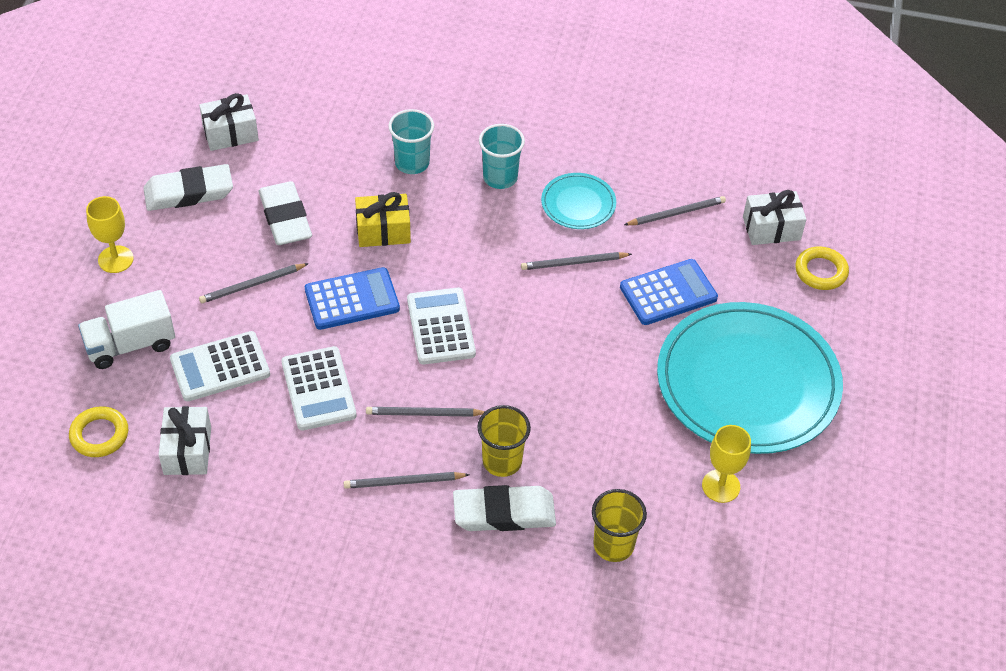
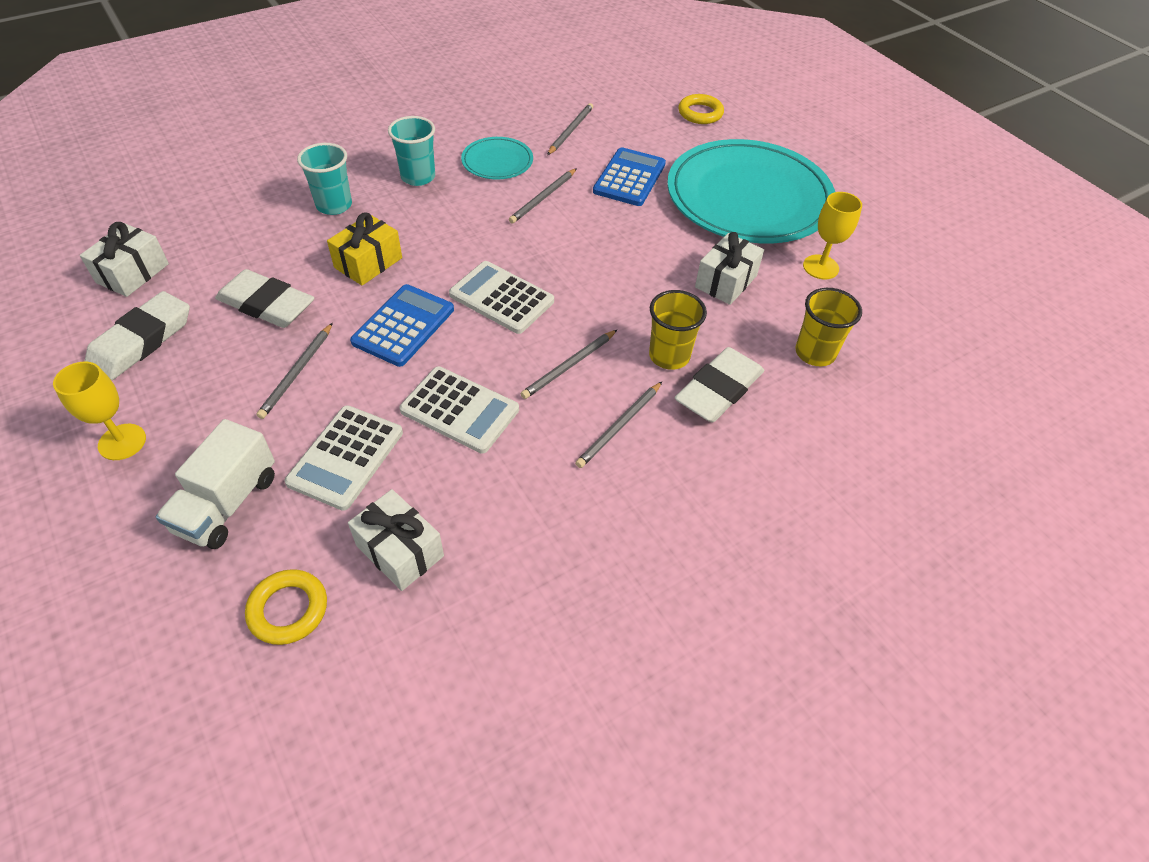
camera: 45 degrees left, 0 degrees up
(771, 228) = (640, 107): white gift -> white gift (726, 281)

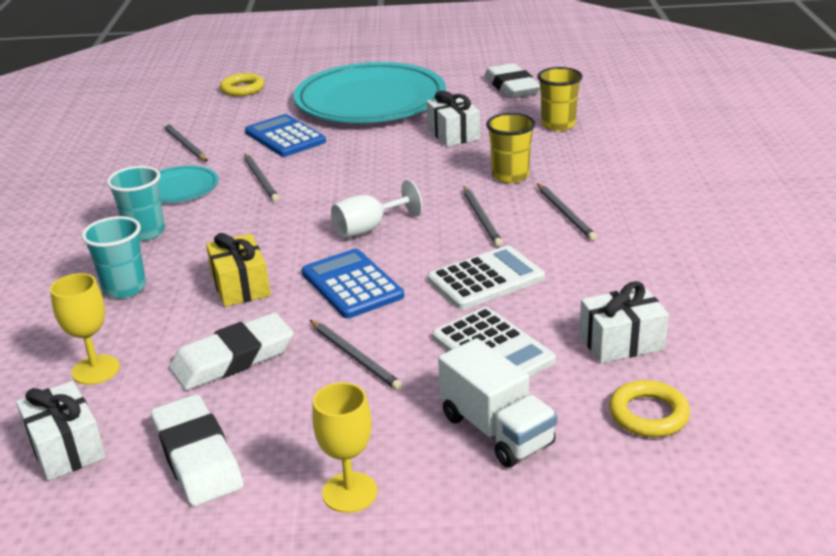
camera: 55 degrees left, 20 degrees down
(501, 298) = (369, 228): white calculator -> white goblet
(719, 390) = (562, 167): white eraser -> white eraser (511, 87)
(820, 267) = (475, 98): yellow goblet -> yellow goblet (95, 370)

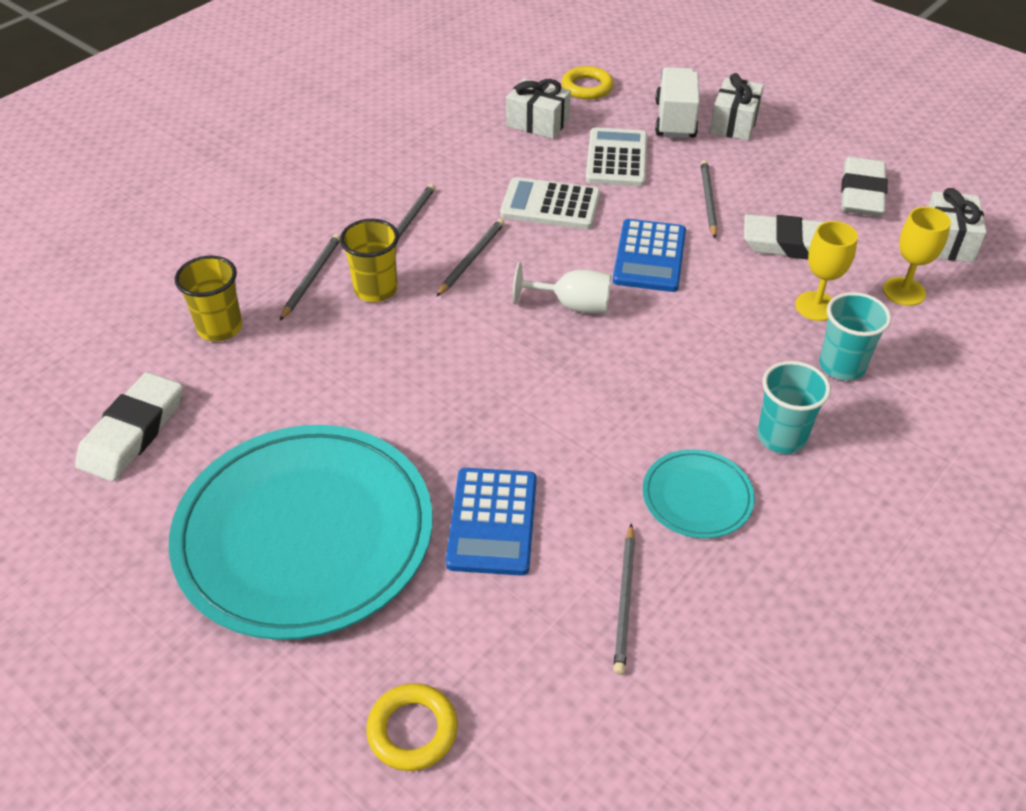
camera: 140 degrees left, 15 degrees up
(240, 286) = (738, 308): yellow gift -> none
(261, 179) = (597, 449): grey pencil -> grey pencil (312, 278)
(349, 492) = (787, 133): yellow goblet -> yellow goblet (816, 306)
(453, 134) = (325, 387): white gift -> white gift (734, 123)

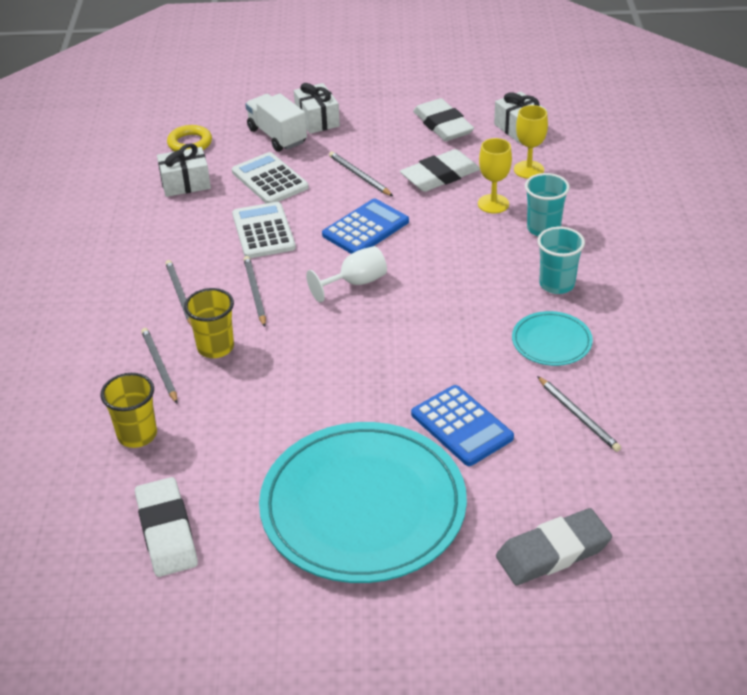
camera: 40 degrees left, 5 degrees down
(412, 730) = (553, 552): yellow ring -> grey eraser
(550, 205) = (263, 231): white calculator -> white calculator turned 105 degrees clockwise
(649, 256) = (365, 228): blue calculator -> blue calculator turned 105 degrees counterclockwise

